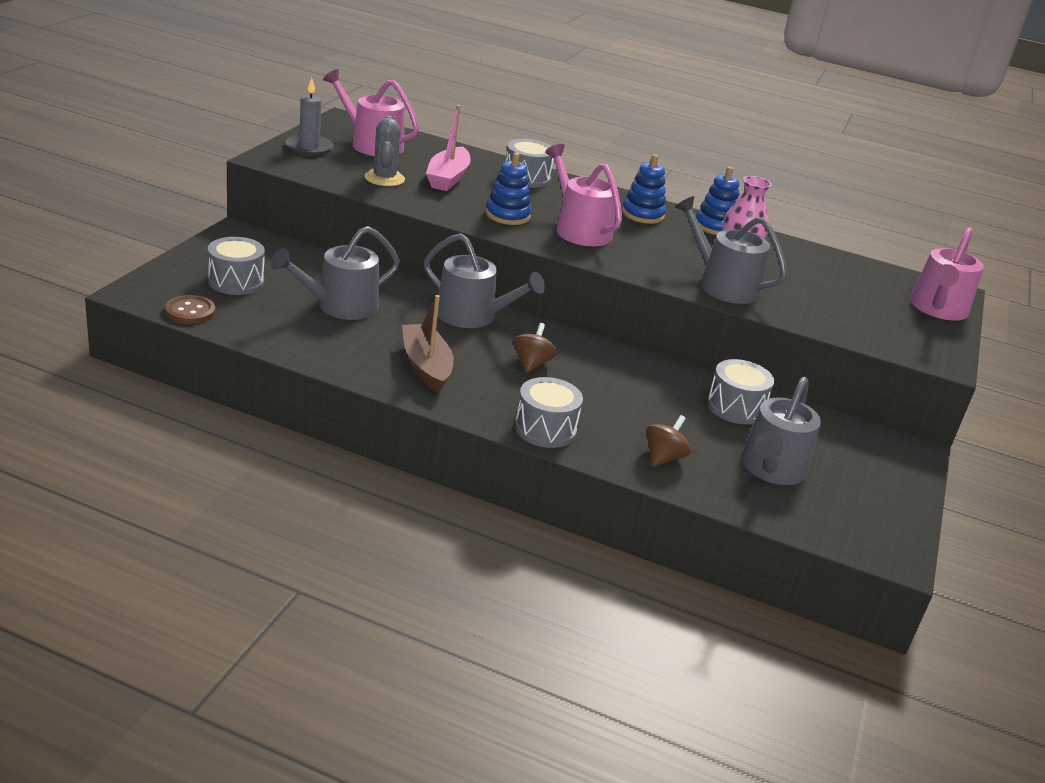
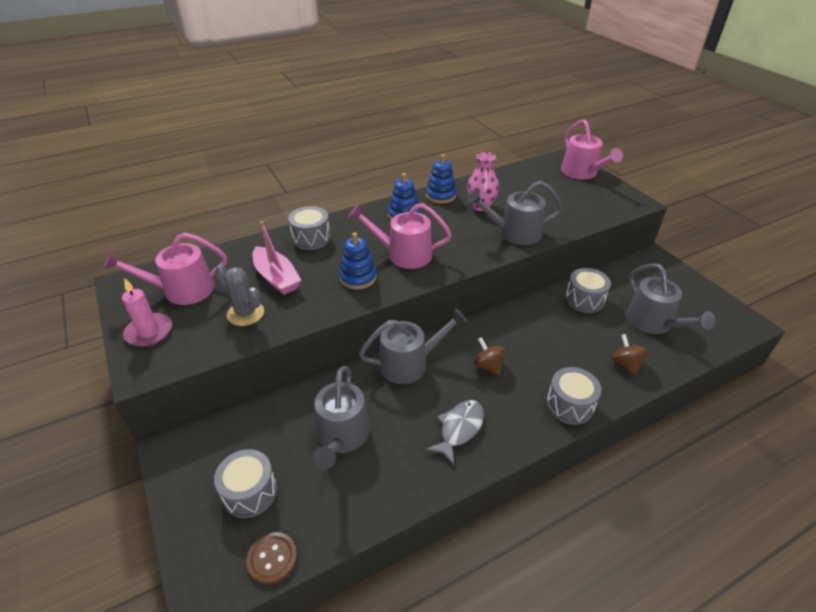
camera: 45 degrees left, 10 degrees up
(309, 148) = (149, 332): grey candle -> pink candle
(426, 366) = (459, 429): brown boat -> grey fish

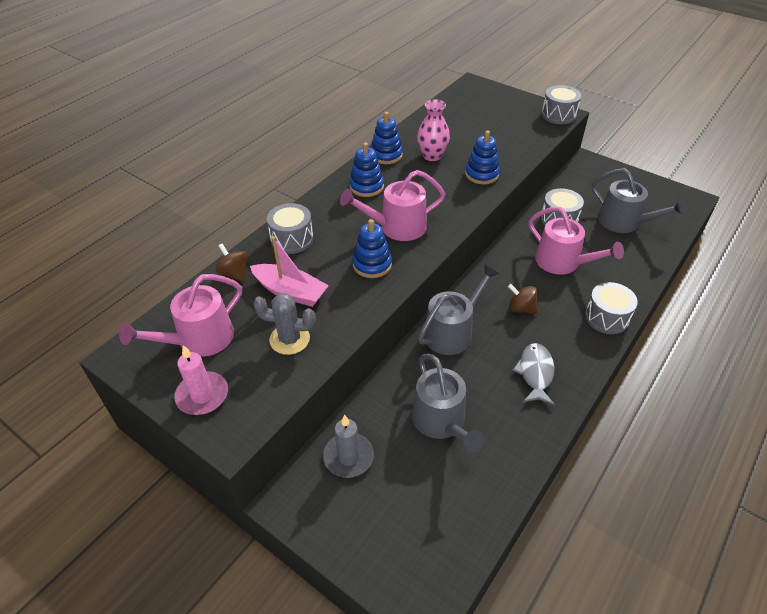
camera: 25 degrees left, 5 degrees up
(244, 433) = (348, 457): none -> grey candle
(250, 492) = (397, 506): grey drum -> grey drum (558, 115)
(272, 558) = (461, 551): brown button -> none
(514, 233) = (481, 174): grey watering can -> blue stacking toy
(582, 173) = (498, 96): pink watering can -> pink watering can (562, 262)
(625, 364) = (625, 266): brown spinning top -> brown spinning top (234, 273)

